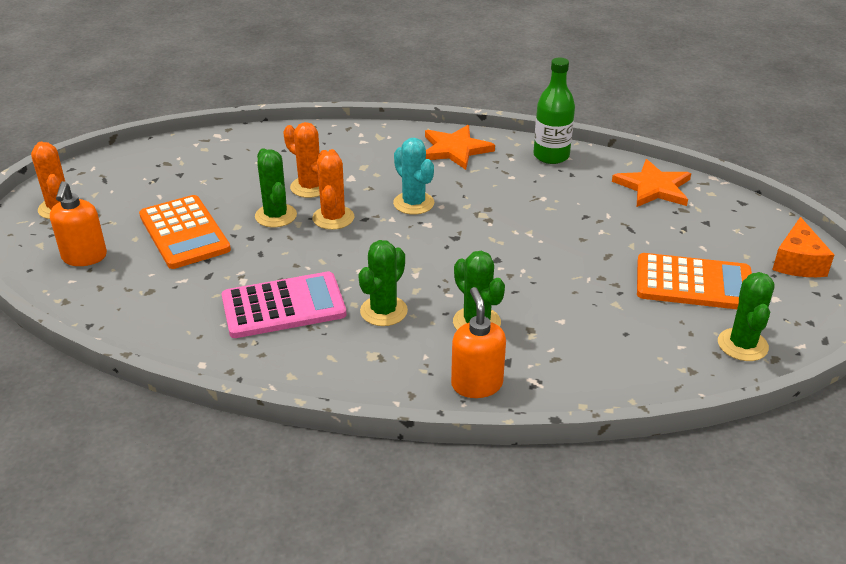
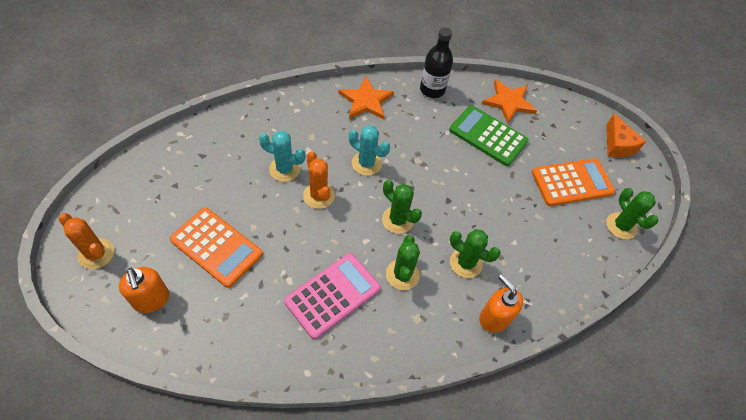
camera: 30 degrees left, 20 degrees up
(276, 216) = (276, 207): green cactus -> green cactus (397, 220)
(310, 187) = (284, 169): orange cactus -> turquoise cactus
(551, 156) = (432, 90): green bottle -> black bottle
(599, 212) = (488, 136): none -> green calculator

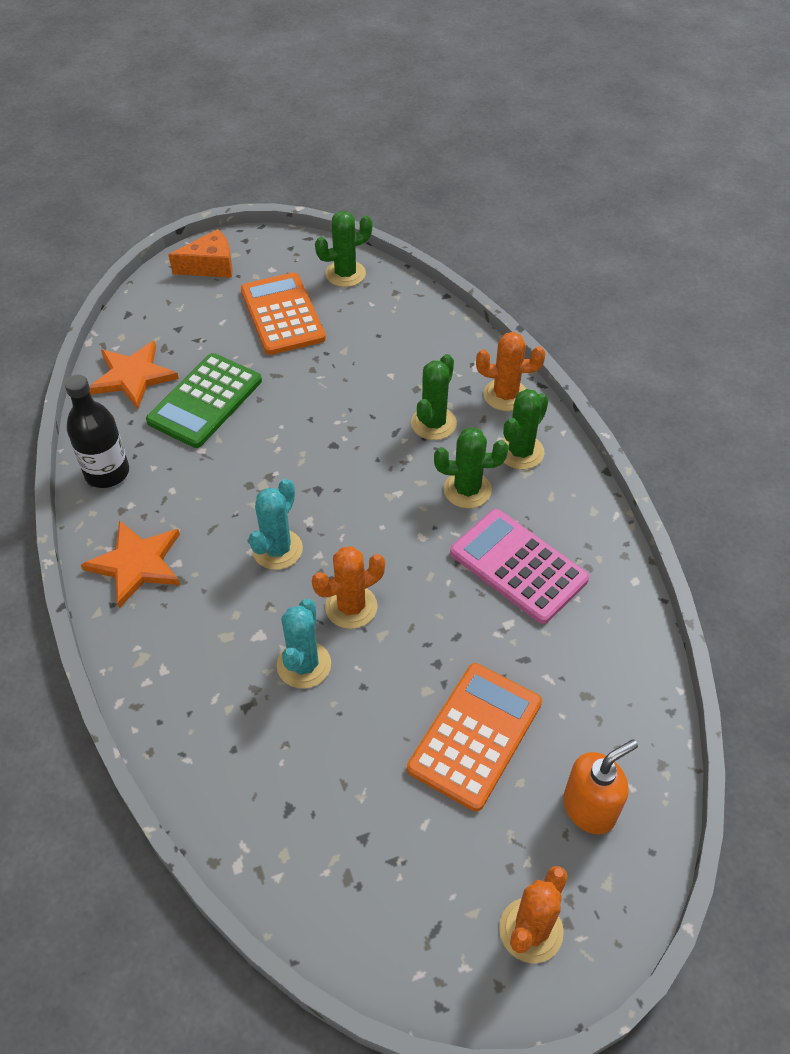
camera: 90 degrees left, 5 degrees down
(397, 220) = (378, 501): green cactus -> green cactus (520, 452)
(494, 318) = (505, 395): orange soap dispenser -> orange cactus

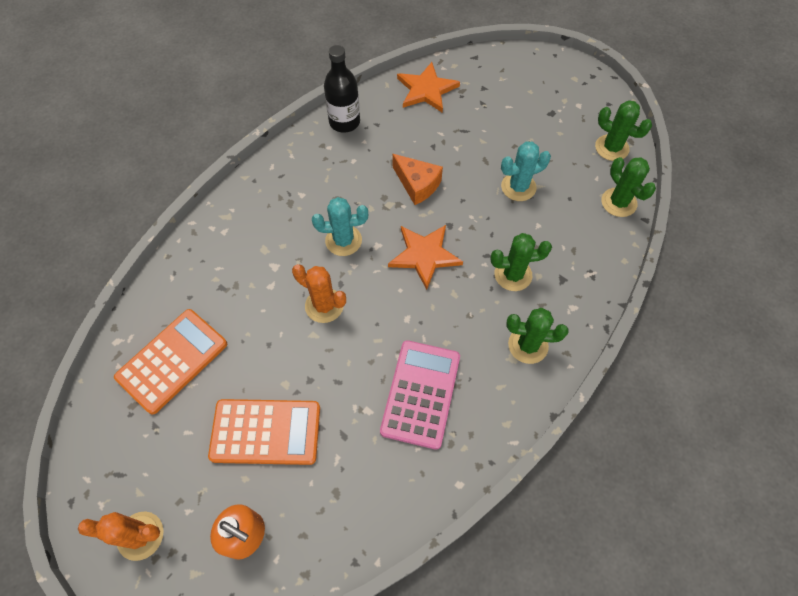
camera: 60 degrees right, 10 degrees up
(136, 564) = (288, 175): orange star -> orange star (424, 255)
(205, 401) = (434, 136): green calculator -> none
(210, 266) = (552, 72): orange cheese -> orange cheese (417, 184)
(282, 314) = (542, 134): orange calculator -> orange calculator (172, 361)
(304, 665) = (266, 302): turquoise cactus -> turquoise cactus (518, 187)
(467, 490) = (467, 327): green cactus -> green cactus (618, 202)
(505, 395) = (576, 308): orange cactus -> none

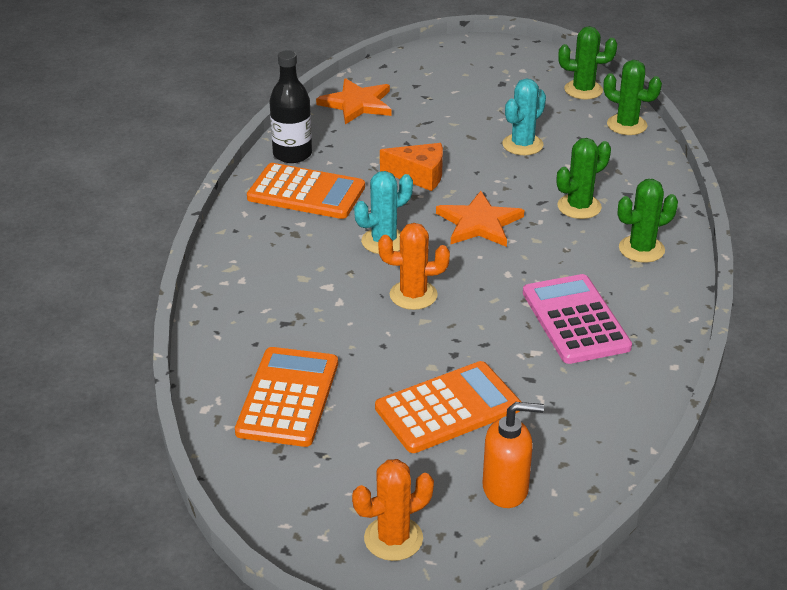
camera: 30 degrees left, 25 degrees down
(326, 165) = (306, 193): none -> orange calculator

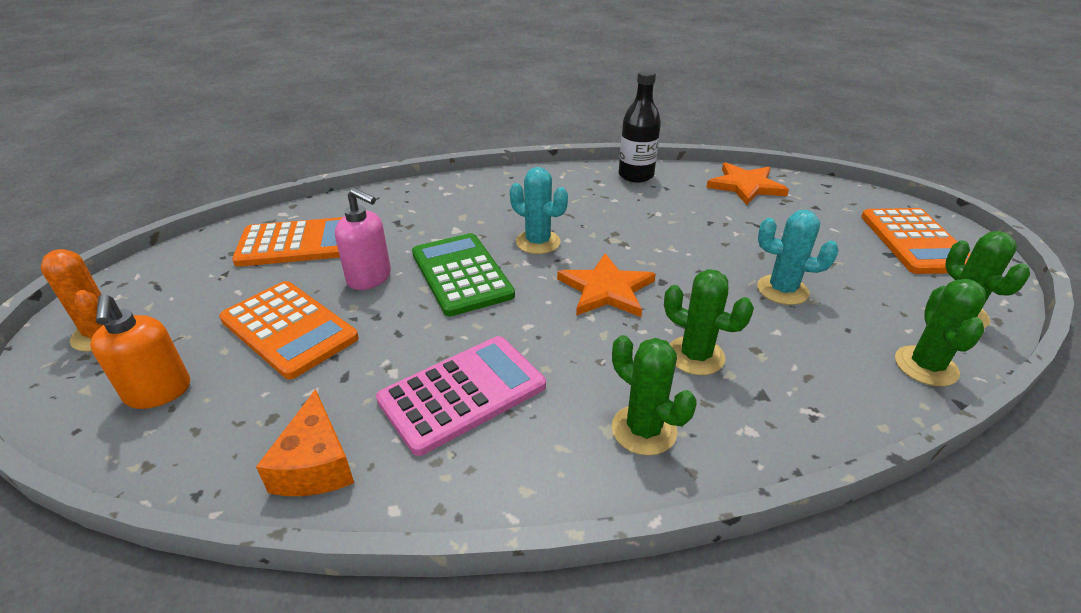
camera: 70 degrees right, 0 degrees up
(306, 193) = (584, 192): orange calculator -> orange calculator (915, 241)
(388, 352) = (369, 278): none -> pink soap dispenser
(413, 295) = (461, 274): orange cactus -> green calculator
(419, 175) = (660, 239): orange cheese -> orange cheese (316, 464)

